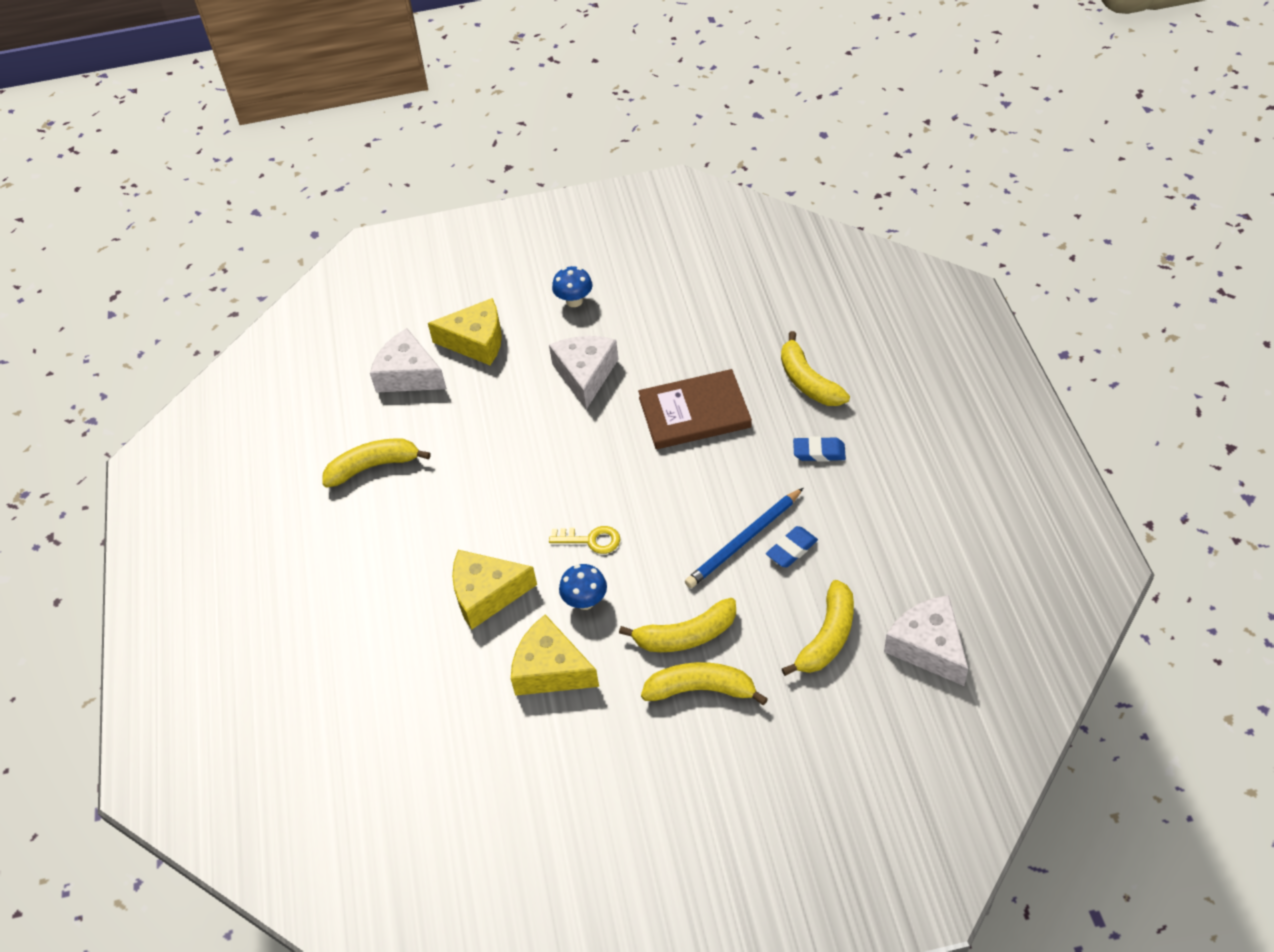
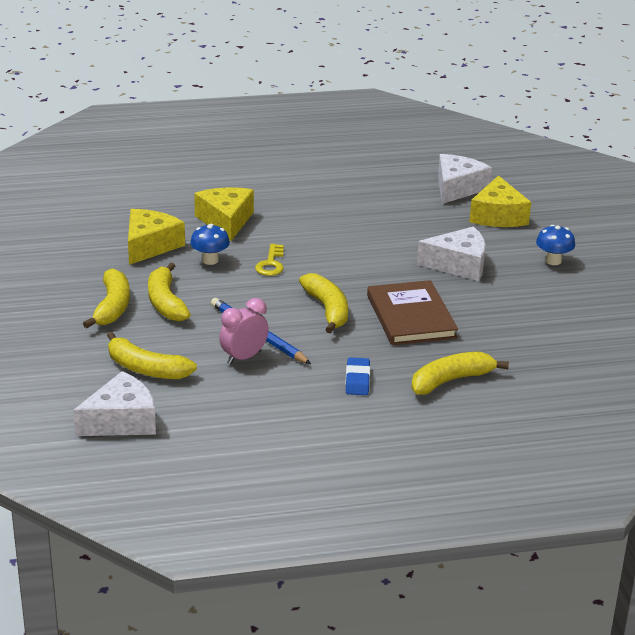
camera: 85 degrees right, 20 degrees down
(373, 466) = (358, 177): yellow banana -> yellow banana (327, 310)
(791, 549) = (244, 357): blue eraser -> pink clock

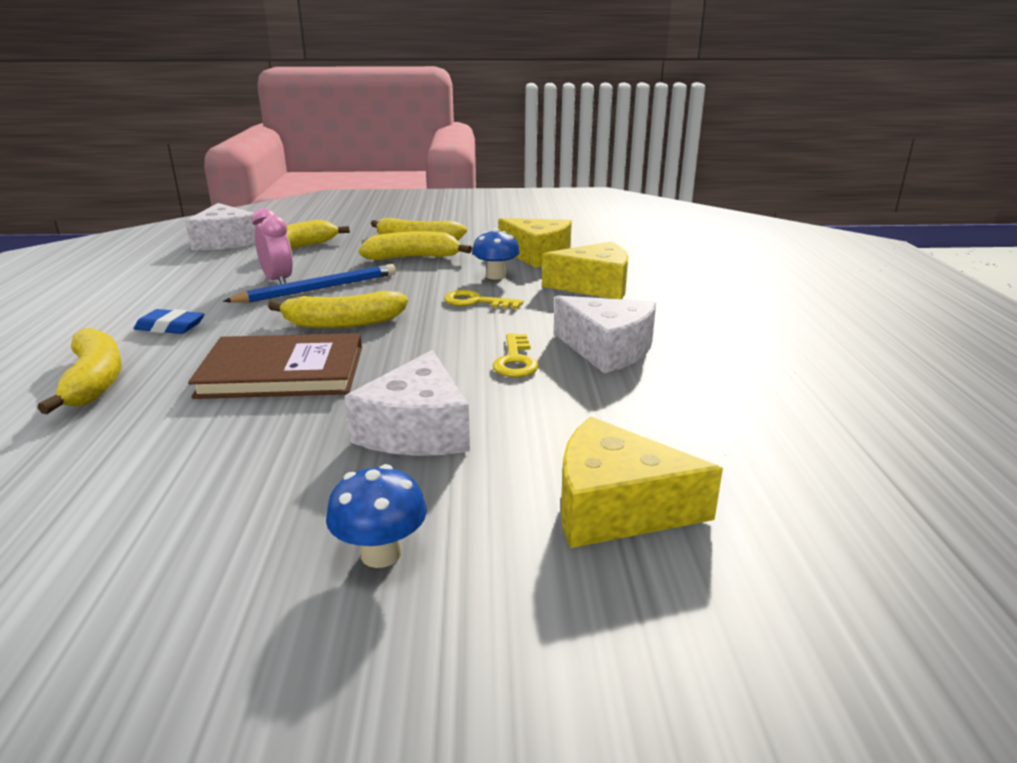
camera: 100 degrees right, 5 degrees down
(366, 244) = (515, 360): none -> yellow key
(457, 188) = (748, 471): white cheese -> white cheese (607, 349)

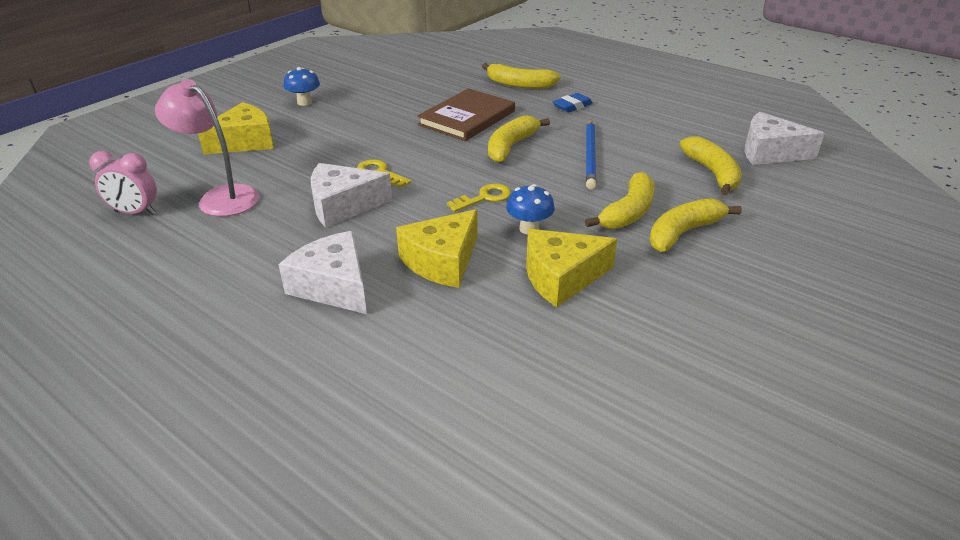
camera: 130 degrees right, 10 degrees up
(278, 281) = (625, 147): pink clock -> pink clock (135, 213)
(417, 430) = (361, 128): white cheese -> white cheese (333, 286)
(740, 422) = (220, 197): none -> pink lamp

